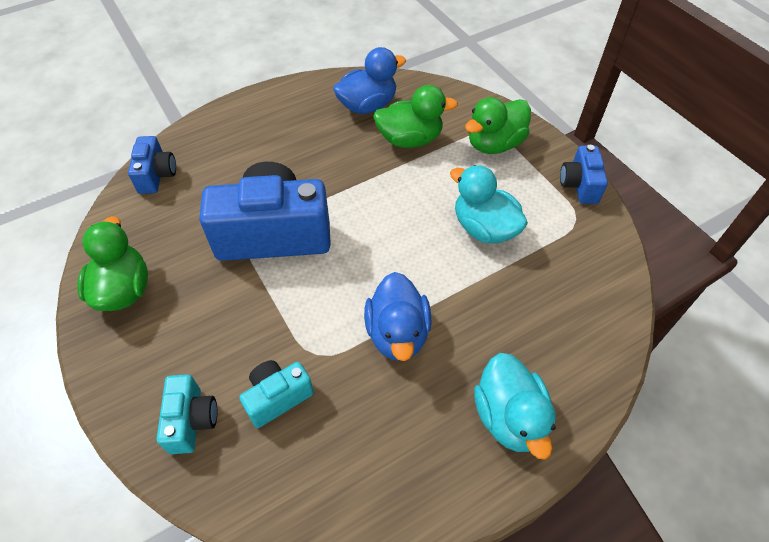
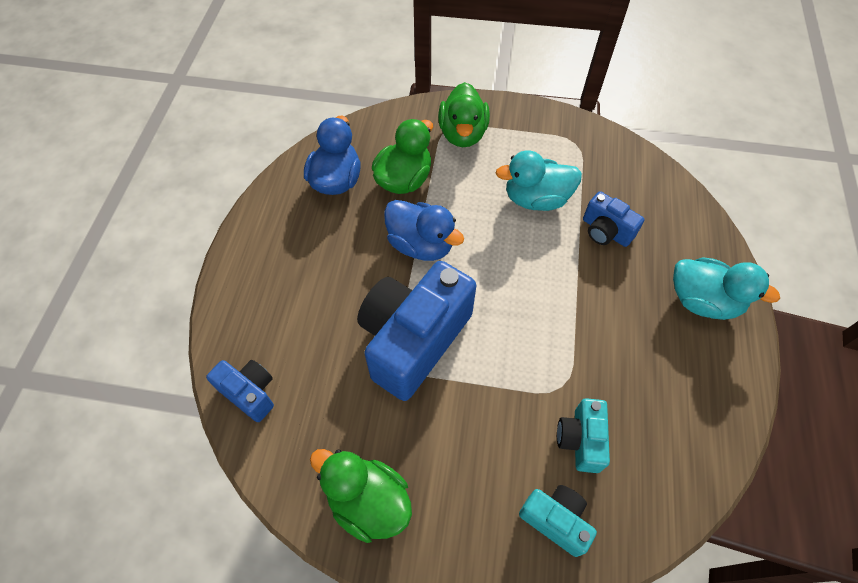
camera: 50 degrees left, 5 degrees up
(397, 333) = (585, 319): blue duck -> blue duck (421, 245)
(579, 185) = (547, 118): blue camera -> blue camera (605, 231)

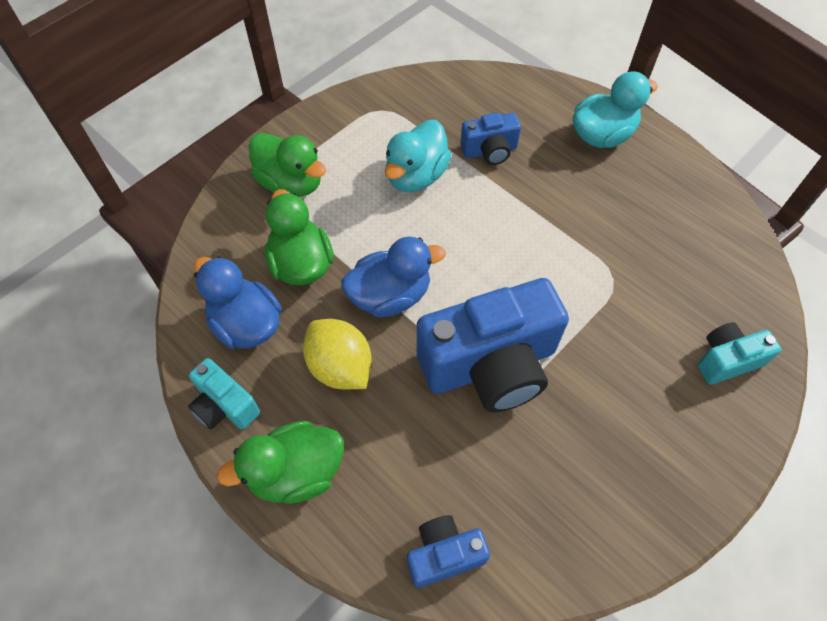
camera: 55 degrees left, 0 degrees up
(343, 249) = (340, 367): none -> yellow lemon
(368, 501) = (629, 502): green duck -> green duck (296, 472)
(413, 340) = (490, 365): blue camera -> blue camera turned 90 degrees counterclockwise
(580, 440) = (669, 297): turquoise camera -> turquoise camera (225, 405)

